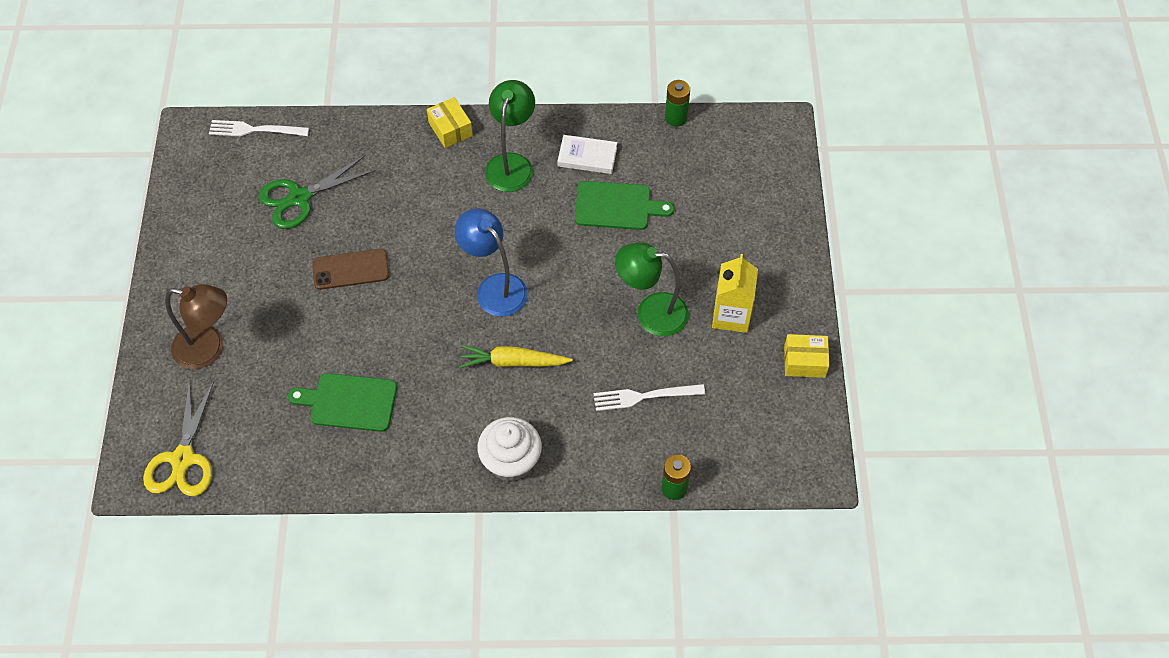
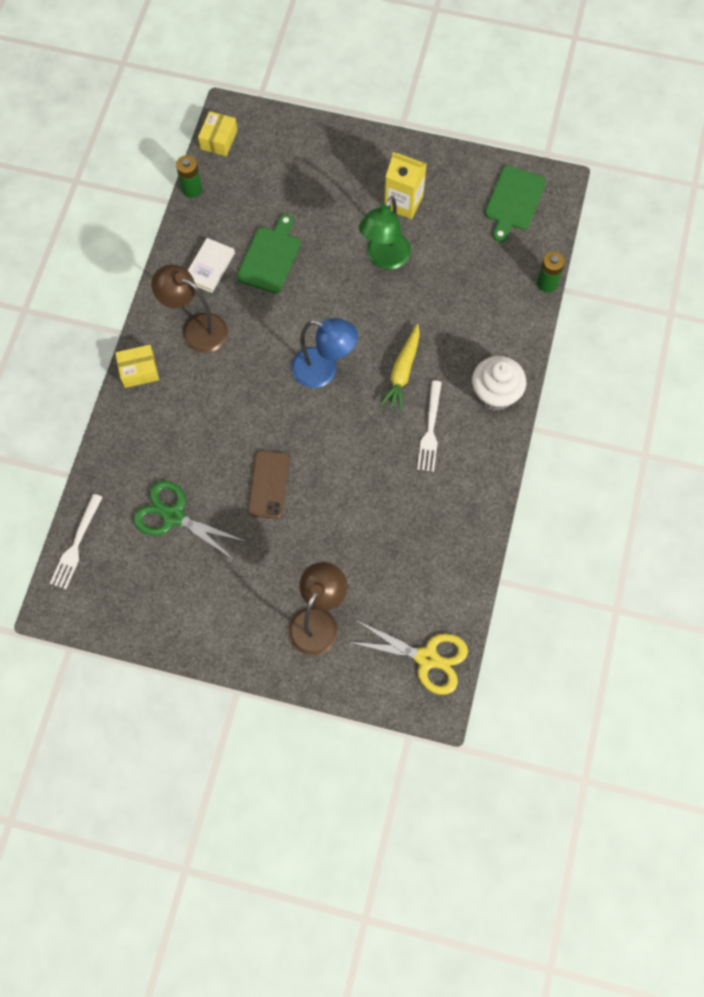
camera: 75 degrees left, 10 degrees up
(299, 198) = (173, 516): green scissors -> green scissors turned 135 degrees clockwise
(349, 402) = (406, 509): green cutting board -> green cutting board (513, 201)
(494, 287) = (324, 370): blue lamp -> blue lamp turned 135 degrees counterclockwise
(511, 164) = (196, 329): green lamp -> brown lamp
(643, 397) = (461, 284): white fork -> white fork (430, 430)
(804, 362) = (460, 165): yellow box -> yellow box (219, 140)

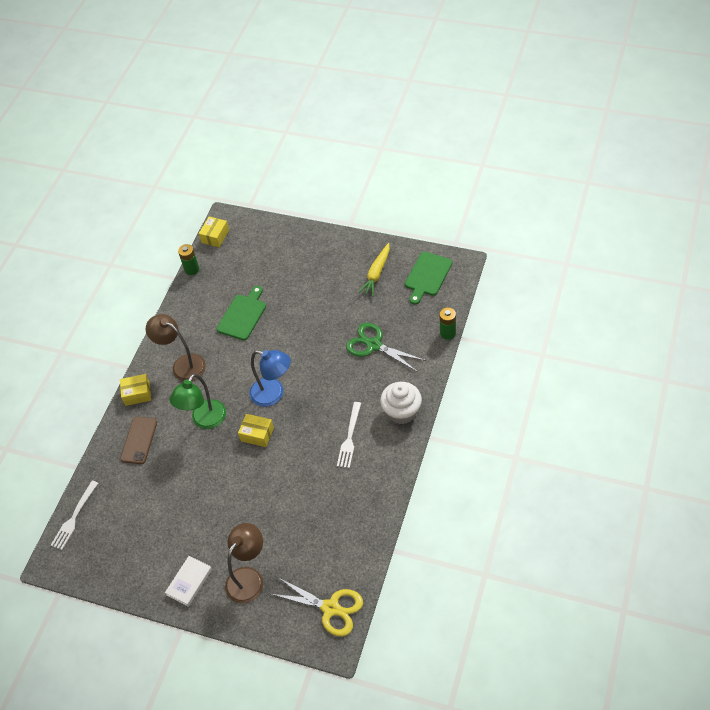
camera: 10 degrees right, 15 degrees down
(173, 516) = (149, 498): green scissors -> green scissors (374, 345)
(209, 267) = (198, 322): white book -> white book (189, 582)
(268, 484) = (223, 476): brown phone -> brown phone (139, 440)
(308, 426) = (257, 434): none -> yellow box
(384, 258) = (327, 316): green lamp -> green lamp (204, 420)
(402, 372) = (332, 396): yellow carrot -> yellow carrot (376, 274)
(403, 202) = (345, 277): yellow carton -> none

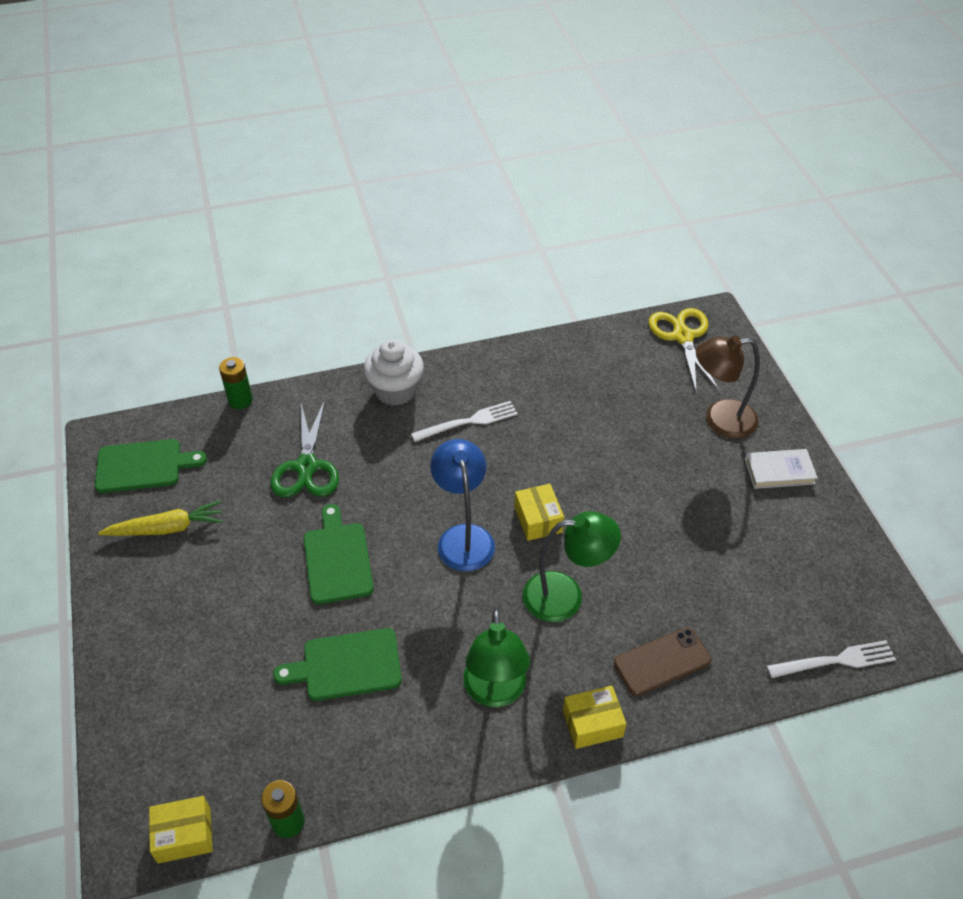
camera: 130 degrees left, 5 degrees down
(137, 394) = (592, 723): yellow box -> yellow box turned 60 degrees counterclockwise
(183, 364) = (495, 692): brown lamp -> green lamp
(303, 335) = (337, 559): none -> green cutting board

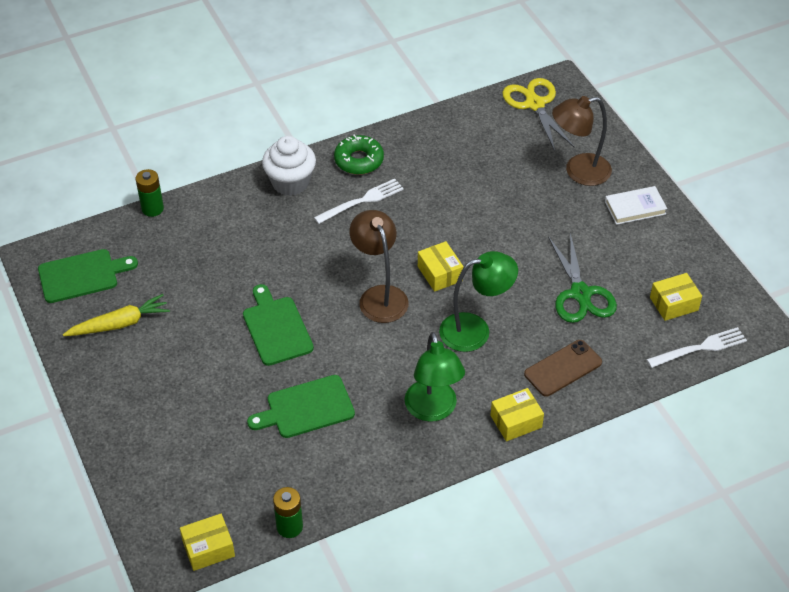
camera: 10 degrees left, 0 degrees up
(306, 467) = (228, 257): green scissors -> green scissors (580, 294)
(463, 537) = (379, 296): blue lamp -> brown lamp
(475, 375) = (359, 160): none -> green donut
(810, 597) = (674, 304): none -> yellow box

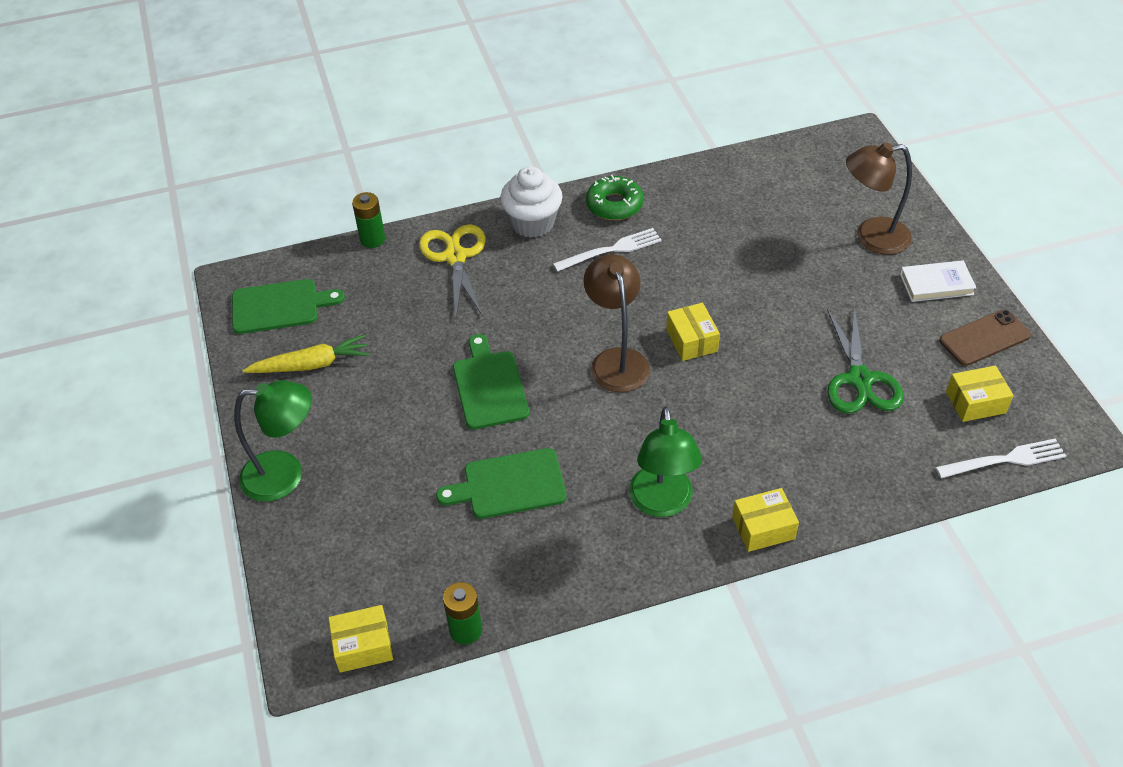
camera: 10 degrees right, 0 degrees up
(475, 330) = (726, 411): green lamp -> green lamp (285, 475)
(535, 104) = (827, 158): yellow scissors -> yellow scissors (455, 257)
(563, 368) = (829, 468): brown phone -> brown phone (984, 338)

